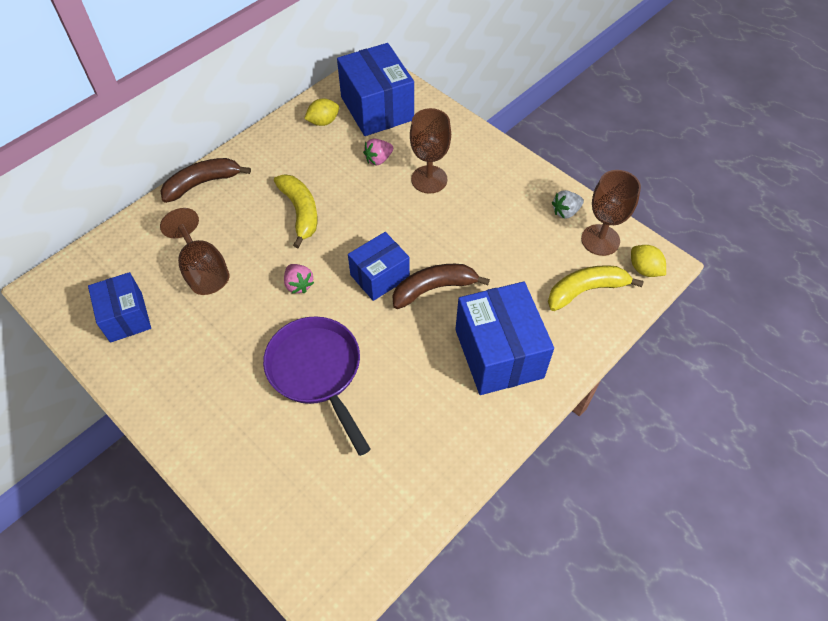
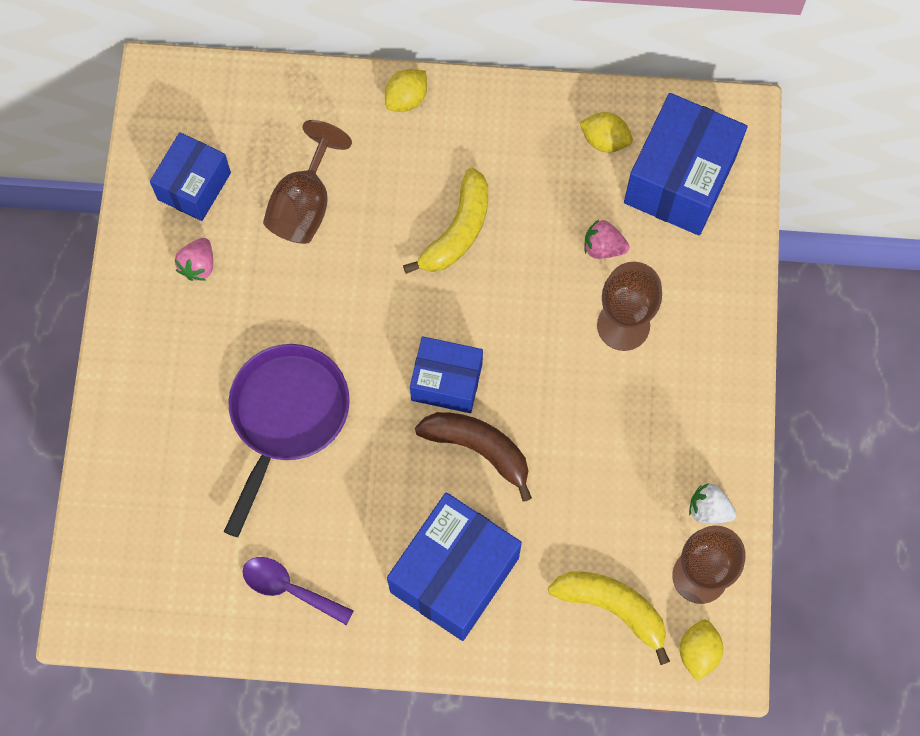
camera: 50 degrees right, 15 degrees up
(202, 183) = (406, 98): brown banana -> yellow lemon
(299, 285) = (367, 311): pink strawberry -> pink strawberry (198, 265)
(428, 451) = (290, 589): none -> purple spoon

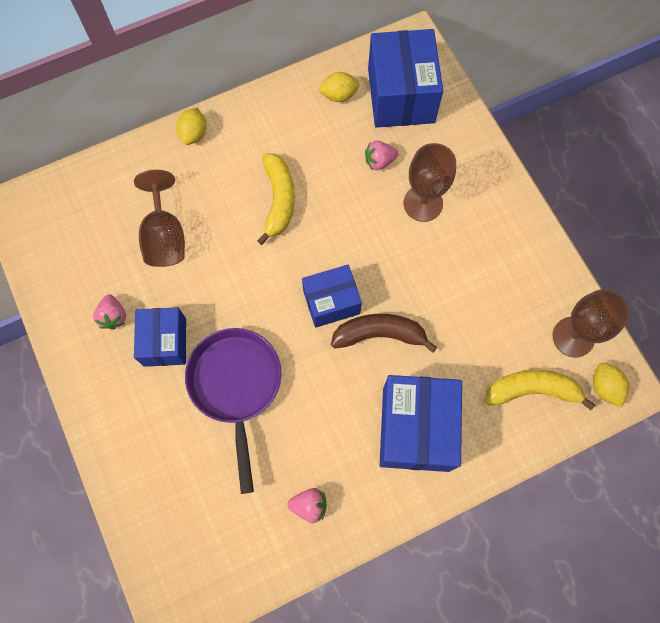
camera: 30 degrees left, 0 degrees up
(194, 186) = (80, 264): blue box -> blue box (165, 342)
(290, 589) = (309, 505): purple spoon -> pink strawberry
(709, 509) = (551, 290): white strawberry -> none

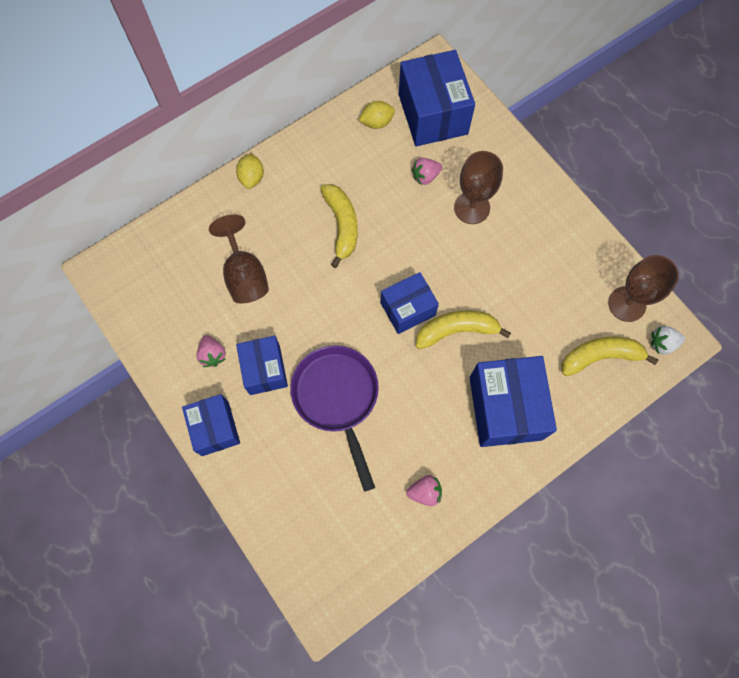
camera: 10 degrees left, 0 degrees up
(100, 396) = (215, 428): none -> blue box
(380, 334) = (457, 330): brown banana -> yellow banana
(604, 387) = (662, 343): yellow lemon -> white strawberry

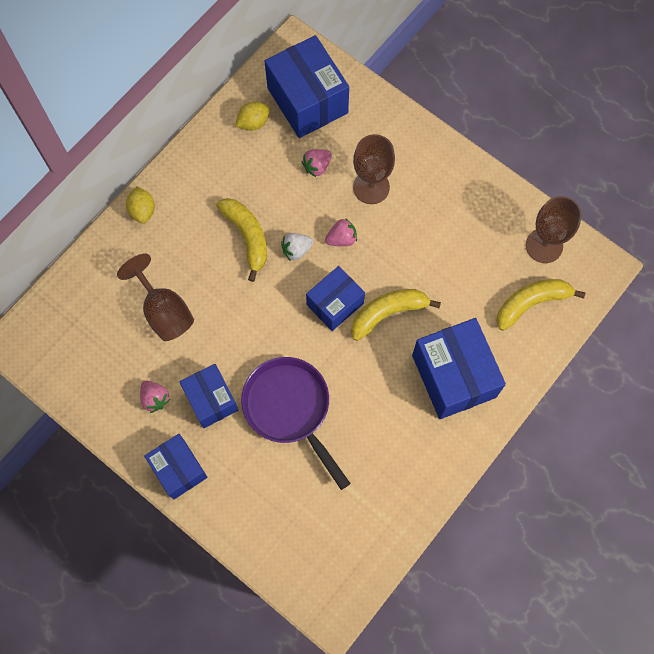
camera: 15 degrees left, 0 degrees up
(425, 492) = (398, 476): pink strawberry -> pink strawberry (341, 239)
(662, 343) = (586, 275): white strawberry -> white strawberry (296, 250)

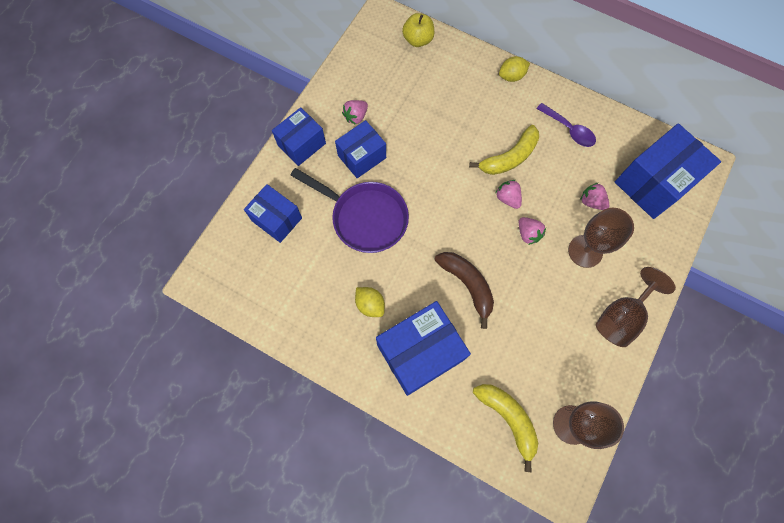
camera: 80 degrees right, 0 degrees up
(64, 306) = (418, 40): none -> yellow apple
(164, 311) = (429, 108): brown goblet -> brown goblet (621, 317)
(226, 167) = (569, 129): none -> purple spoon
(253, 122) = (617, 143): yellow lemon -> yellow lemon (370, 304)
(290, 408) = (365, 218): purple pan -> purple pan turned 75 degrees clockwise
(296, 250) = (507, 198): white strawberry -> pink strawberry
(335, 304) = (465, 238): blue box -> blue box (277, 219)
(388, 313) = (467, 285): yellow banana -> brown banana

